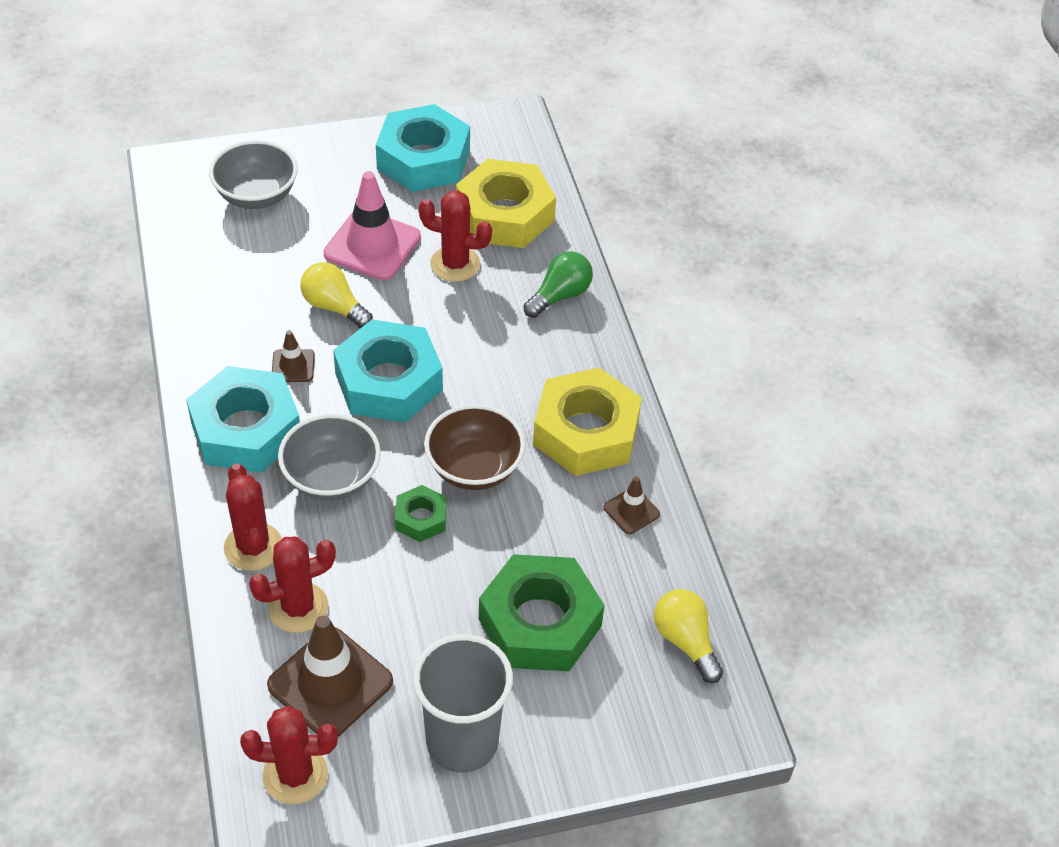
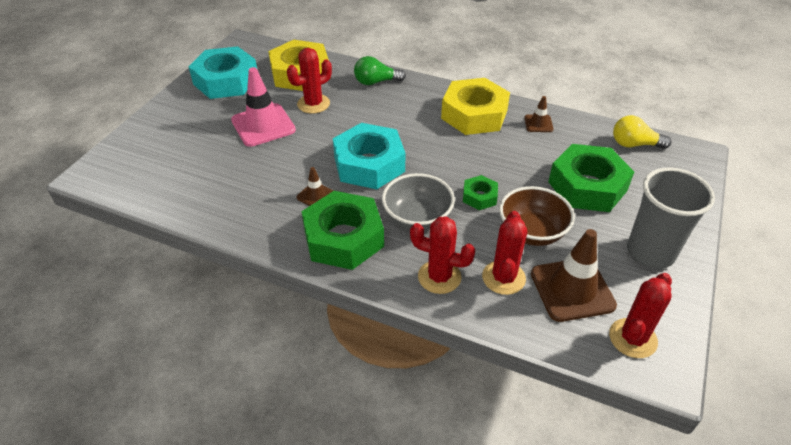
camera: 50 degrees left, 5 degrees down
(246, 430) = (343, 238): turquoise nut -> green nut
(256, 196) = (166, 150): grey bowl -> none
(334, 307) = (290, 159): yellow light bulb -> none
(474, 468) = (462, 161): brown bowl -> brown bowl (532, 232)
(560, 295) = (376, 82): green light bulb -> green light bulb turned 90 degrees counterclockwise

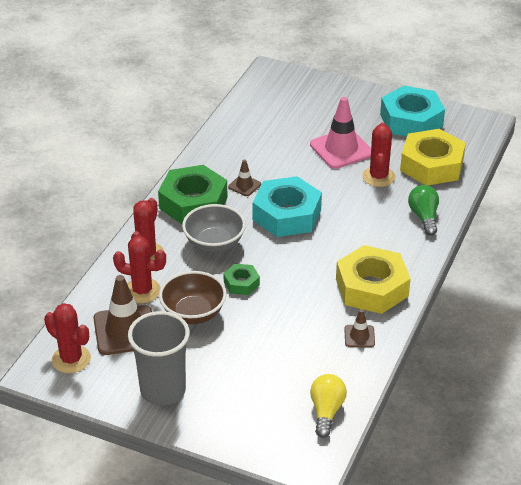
camera: 90 degrees right, 5 degrees down
(313, 104) = (378, 177): red cactus -> red cactus turned 45 degrees clockwise
(587, 186) = (256, 360): green nut -> none

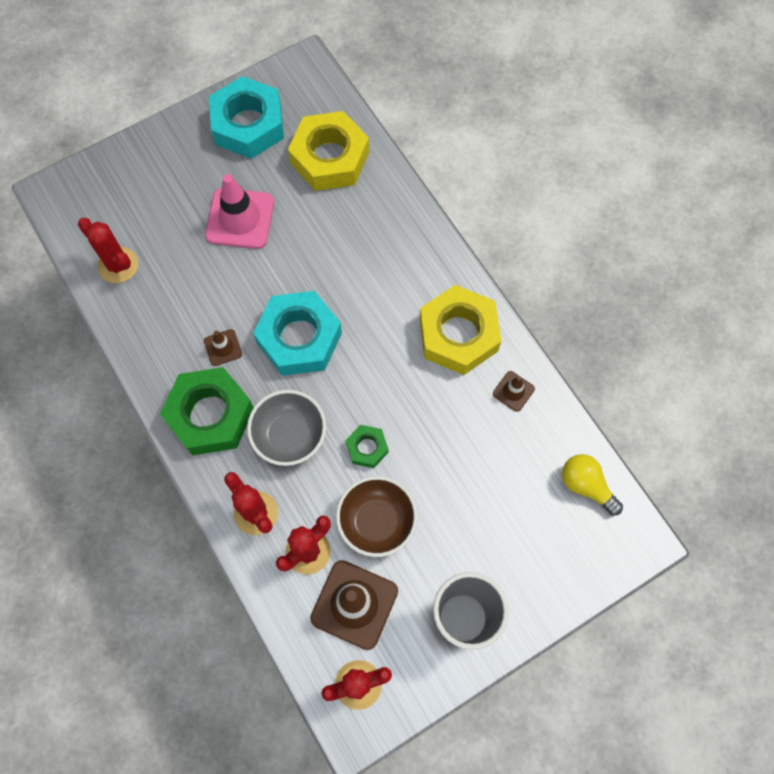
camera: 55 degrees left, 30 degrees up
(378, 177) = (309, 216): red cactus -> red cactus (118, 265)
(424, 217) = (397, 220): green light bulb -> none

